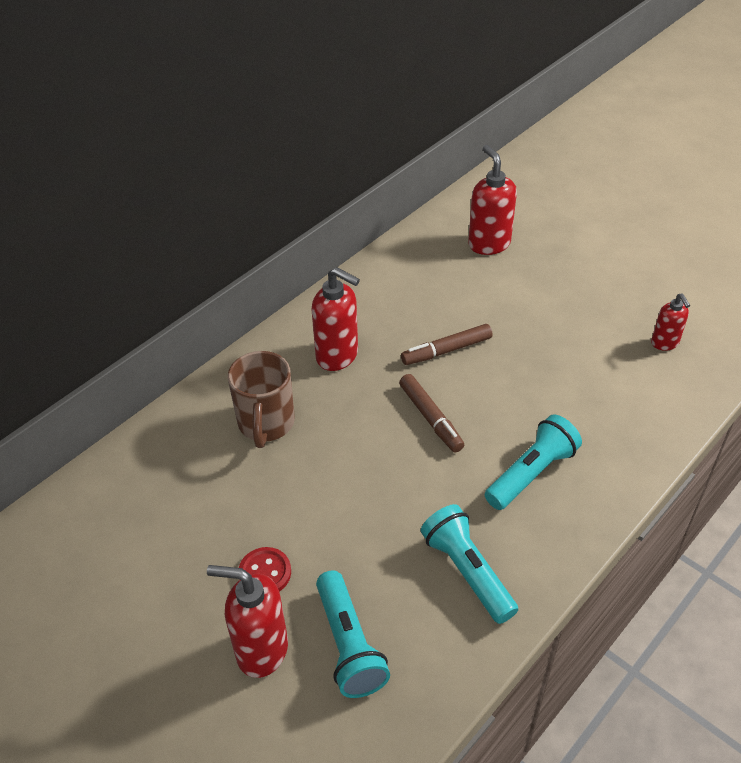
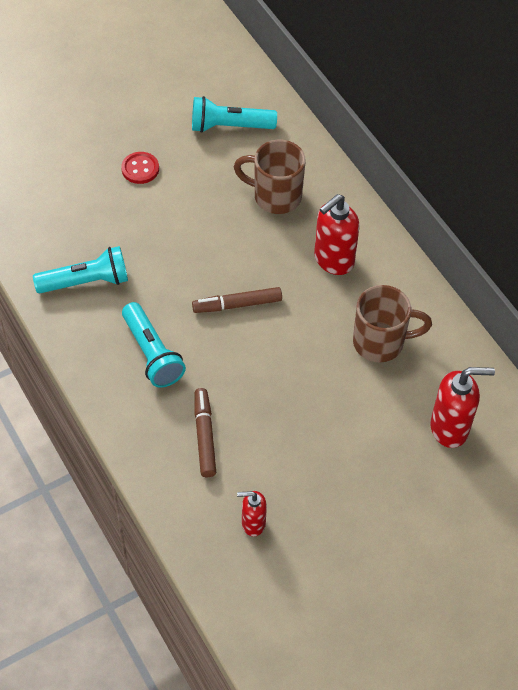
camera: 105 degrees right, 10 degrees up
(261, 650) = (84, 156): red soap dispenser -> none
(349, 645) = (65, 201): turquoise flashlight -> turquoise flashlight (229, 126)
(422, 302) = (380, 342): none -> brown mug
(446, 350) = (310, 341): brown marker -> brown marker (204, 436)

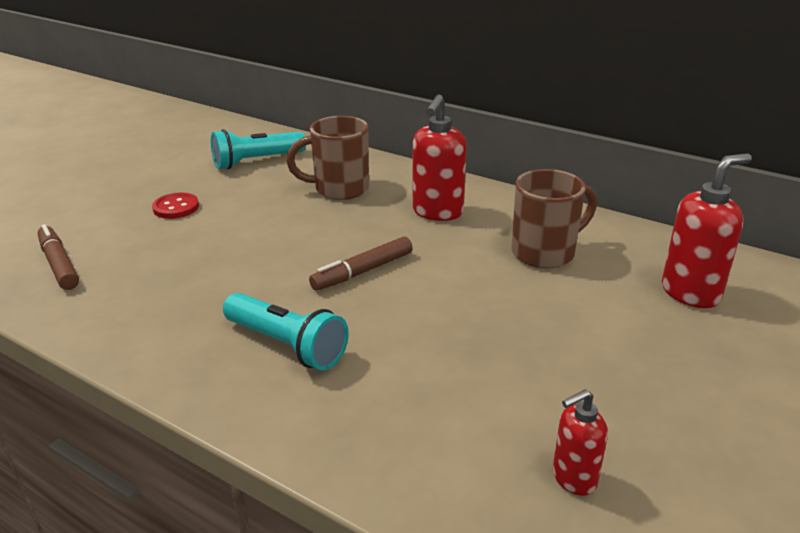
camera: 25 degrees left, 25 degrees down
(86, 281) = (155, 307): turquoise flashlight -> none
(204, 436) = (420, 403): brown marker -> brown marker (59, 264)

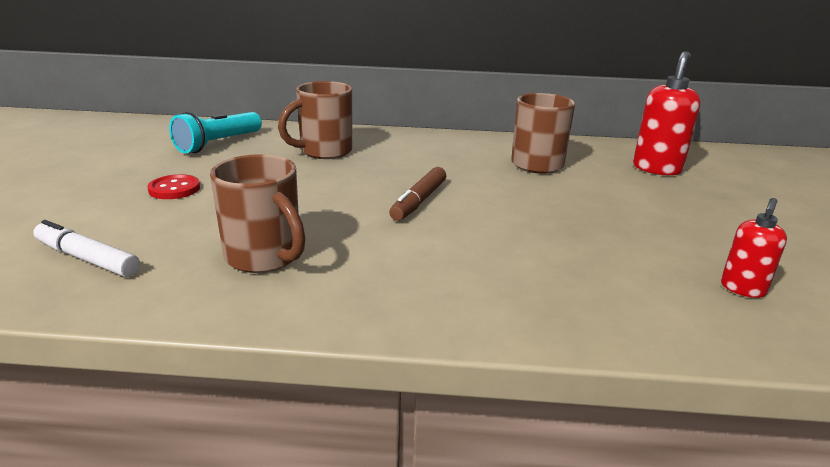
camera: 30 degrees left, 5 degrees down
(59, 264) = (87, 258): brown marker -> white marker
(174, 299) = (265, 257): none -> brown mug
(287, 345) = (423, 265): turquoise flashlight -> none
(437, 212) = (427, 154): red soap dispenser -> none

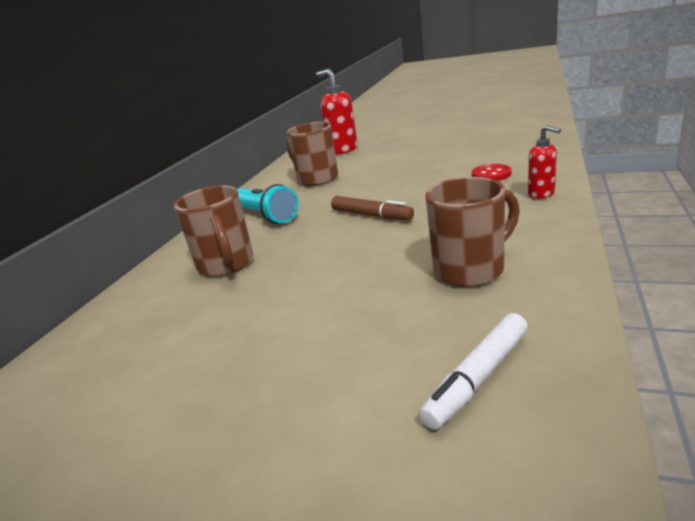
camera: 70 degrees left, 0 degrees up
(174, 189) = (288, 351): red button -> red button (491, 174)
(218, 144) = (140, 342): turquoise flashlight -> turquoise flashlight (266, 216)
(742, 289) = (500, 142): red soap dispenser -> red soap dispenser (541, 194)

